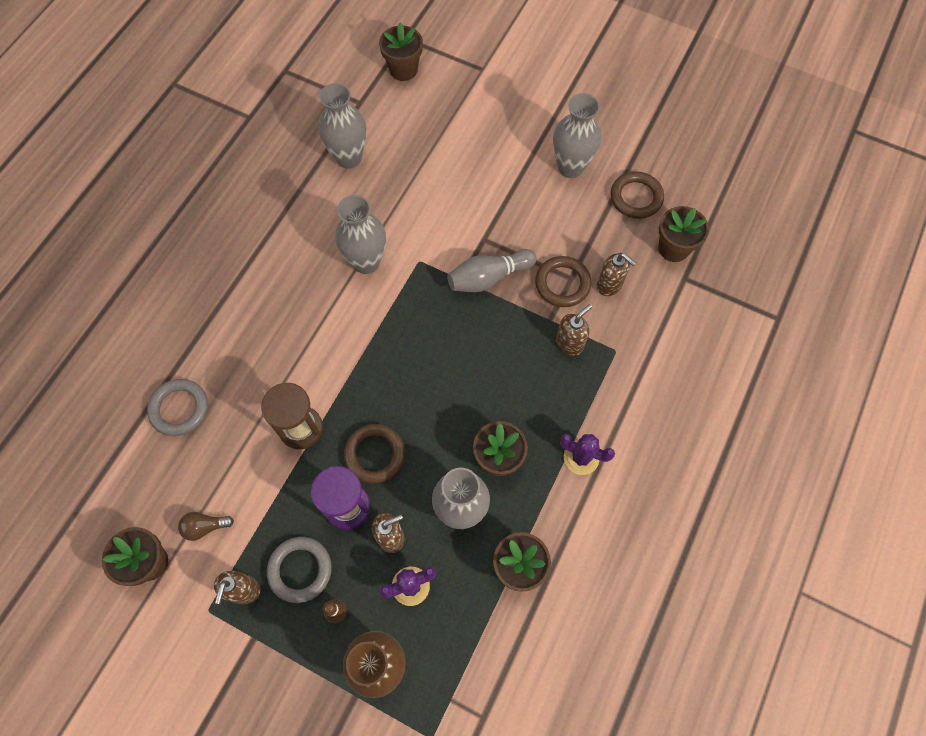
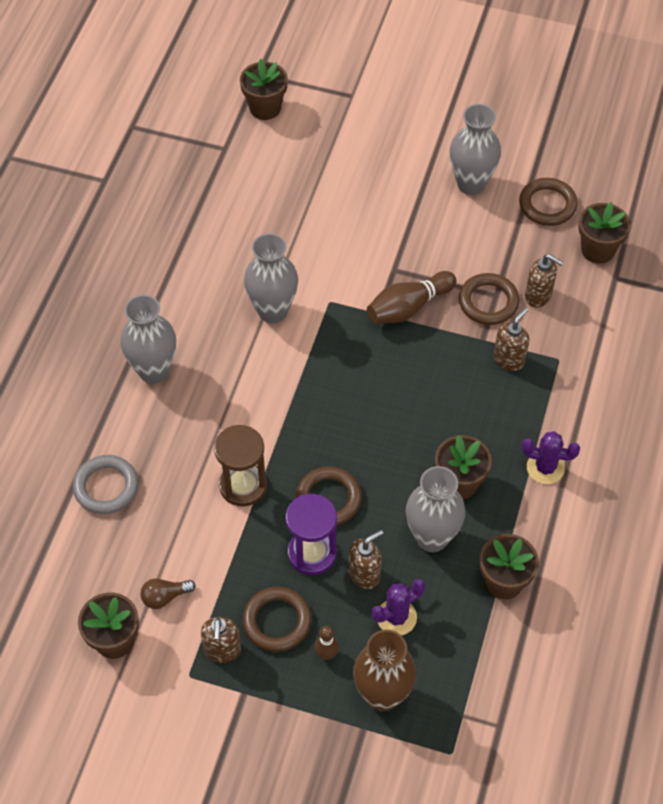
camera: 10 degrees left, 10 degrees down
(300, 570) = (277, 621): grey ring -> brown ring
(349, 158) = (227, 208): grey vase -> grey vase (154, 371)
(488, 277) = (408, 307): grey bowling pin -> brown bowling pin

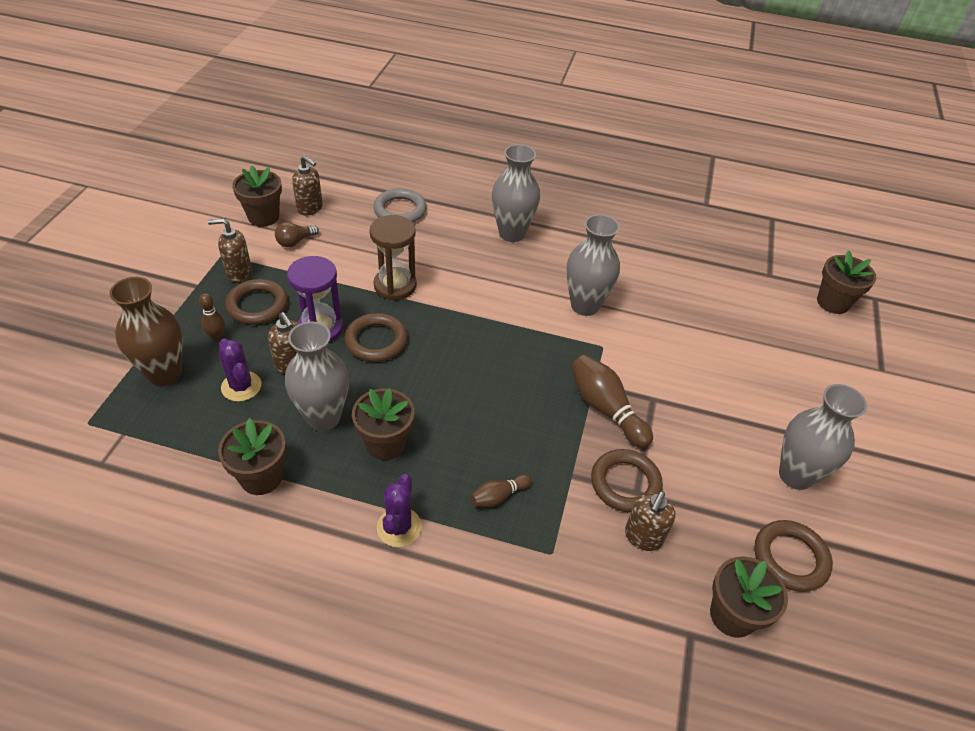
camera: 85 degrees right, 10 degrees down
(165, 597) = (295, 242): brown light bulb -> brown light bulb turned 105 degrees counterclockwise
(508, 394) = (498, 496): none -> brown bowling pin
(509, 359) = (546, 499): brown soap dispenser -> brown soap dispenser (310, 208)

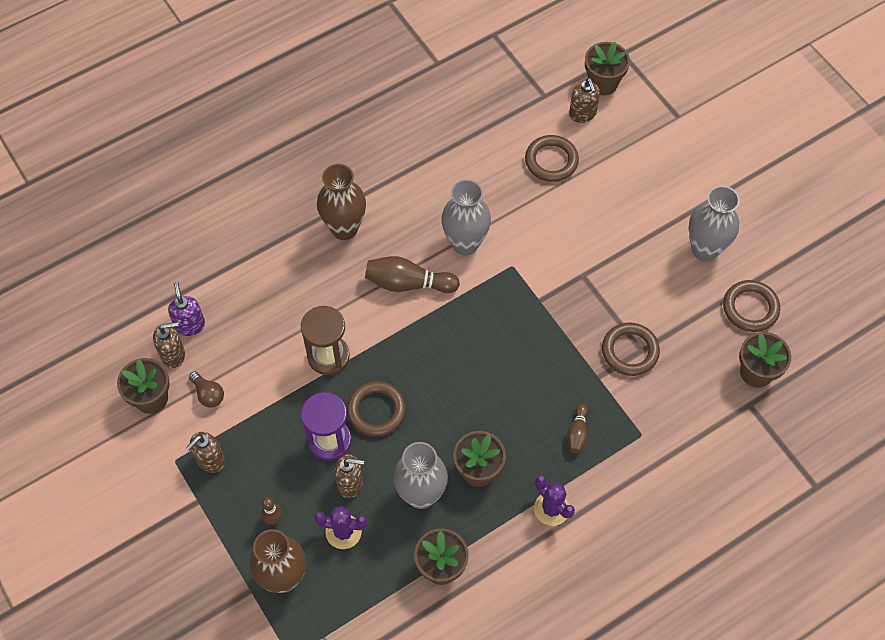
camera: 45 degrees left, 15 degrees up
(257, 305) = (263, 469): brown ring -> brown ring (551, 161)
(295, 242) = (208, 394): brown light bulb -> brown light bulb turned 45 degrees counterclockwise
(343, 203) = (190, 325): none -> purple soap dispenser
(400, 210) = (240, 288): grey ring -> none
(512, 233) = (344, 228): grey vase -> brown vase
(605, 409) = (565, 311): brown bowling pin -> brown bowling pin (408, 283)
(643, 537) = (673, 374): brown soap dispenser -> brown soap dispenser (582, 114)

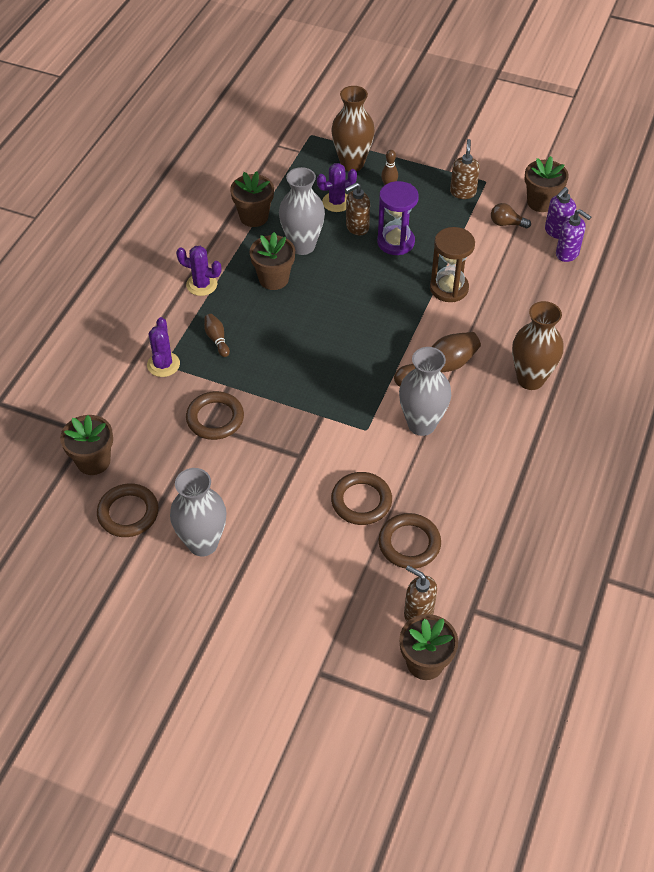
camera: 145 degrees right, 10 degrees down
(173, 355) = (557, 231): brown soap dispenser -> purple soap dispenser
(376, 410) = (380, 275): brown ring -> brown ring (361, 501)
(643, 435) = (163, 364): none -> purple cactus

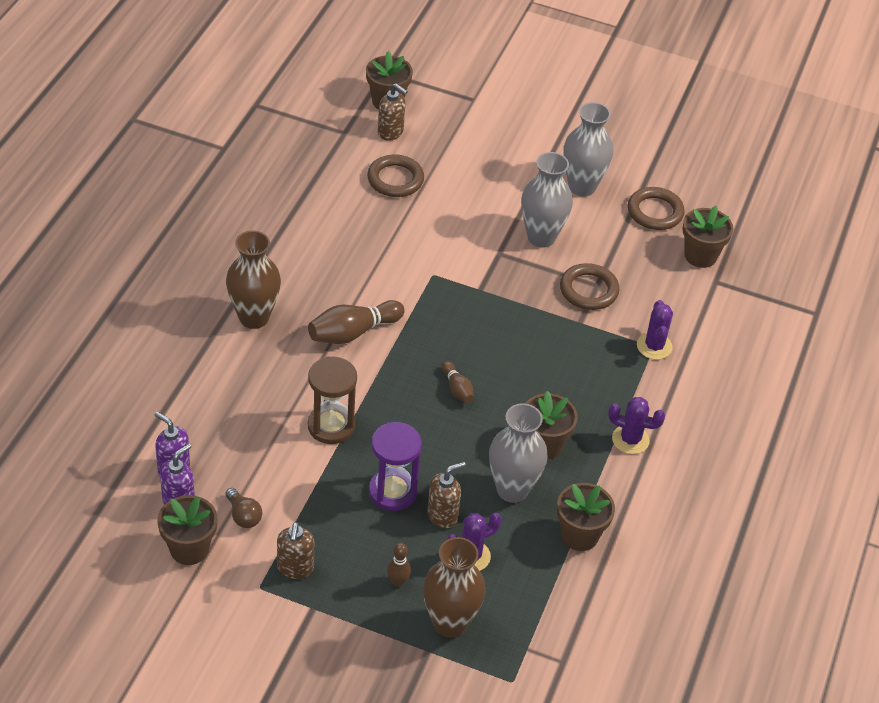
camera: 175 degrees right, 5 degrees down
(217, 339) = (600, 372): brown bowling pin -> brown bowling pin (457, 389)
(361, 501) = (438, 213): brown ring -> none
(421, 424) = (376, 277): grey vase -> grey vase (541, 237)
(506, 223) = (243, 516): brown light bulb -> brown light bulb turned 45 degrees clockwise

